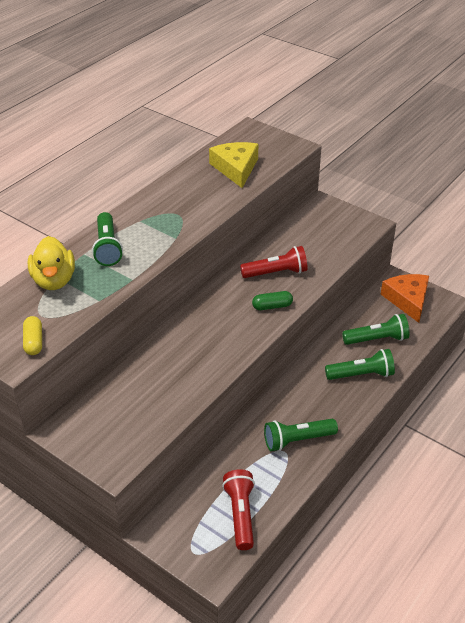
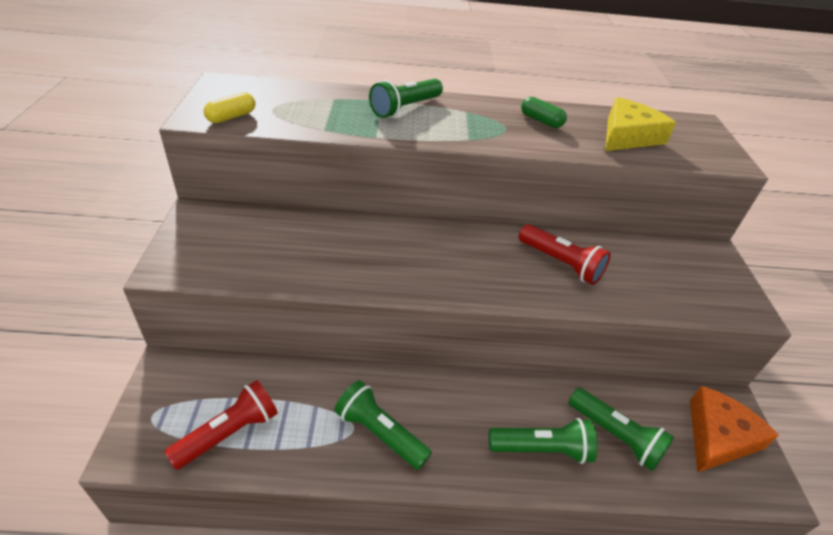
camera: 50 degrees right, 0 degrees up
(54, 280) = (327, 98): yellow duck -> none
(272, 306) = (506, 283): green capsule -> green capsule (541, 121)
(361, 374) = (542, 449): green flashlight -> green flashlight turned 45 degrees counterclockwise

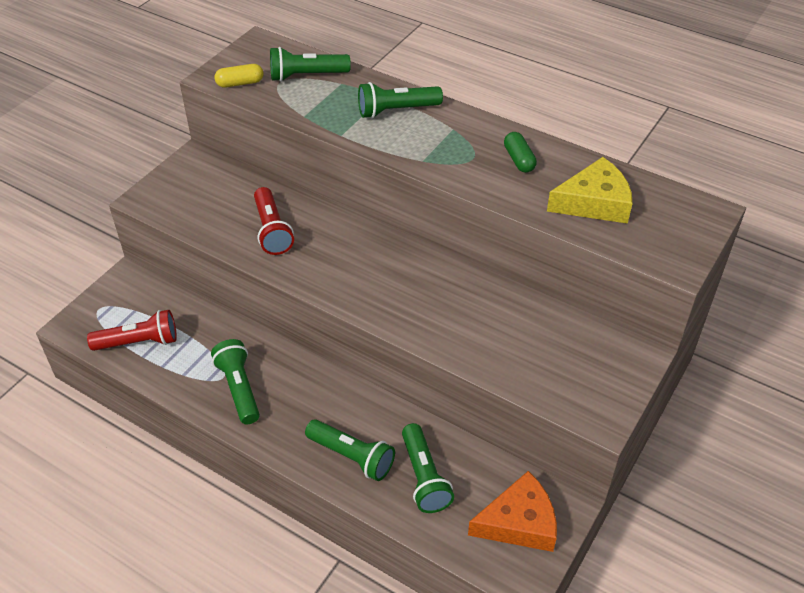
camera: 35 degrees right, 5 degrees up
(295, 99) = (306, 76): none -> green flashlight
(561, 263) = (460, 307): red flashlight -> red flashlight (272, 230)

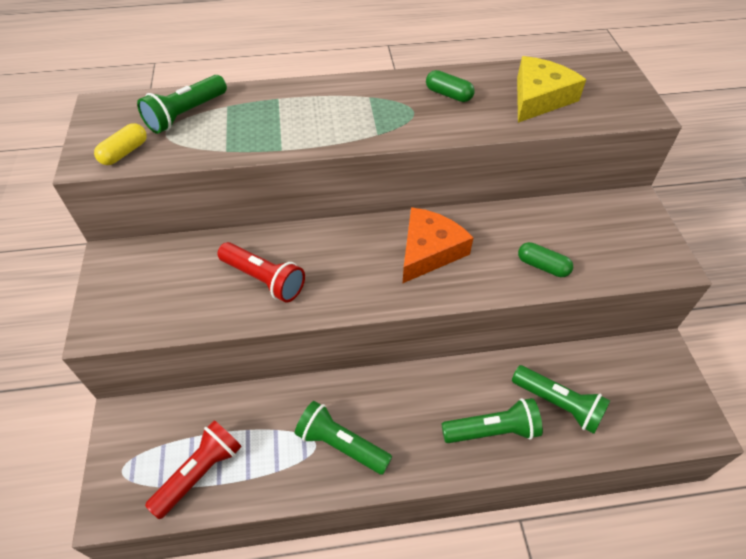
camera: 40 degrees left, 5 degrees up
(396, 111) = (305, 105): green flashlight -> none
(485, 348) = (542, 266): none -> green capsule
(519, 522) = (651, 386): orange cheese -> orange cheese (429, 250)

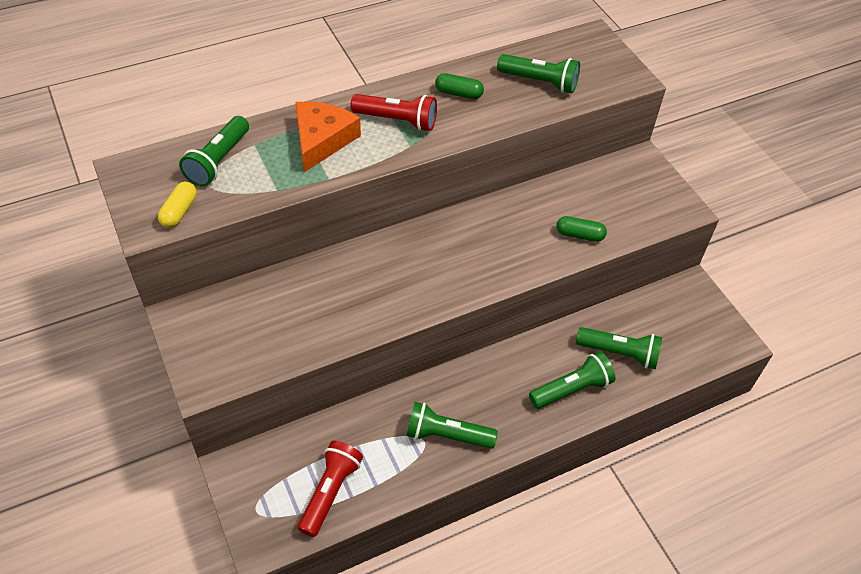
camera: 20 degrees left, 0 degrees up
(264, 279) = (339, 303): red flashlight -> red flashlight (397, 120)
(429, 250) = (477, 243): orange cheese -> orange cheese (322, 140)
(539, 98) = (540, 82): yellow cheese -> green flashlight

